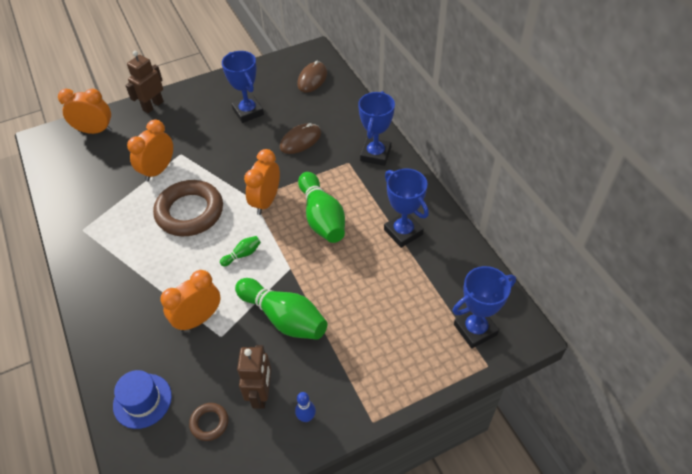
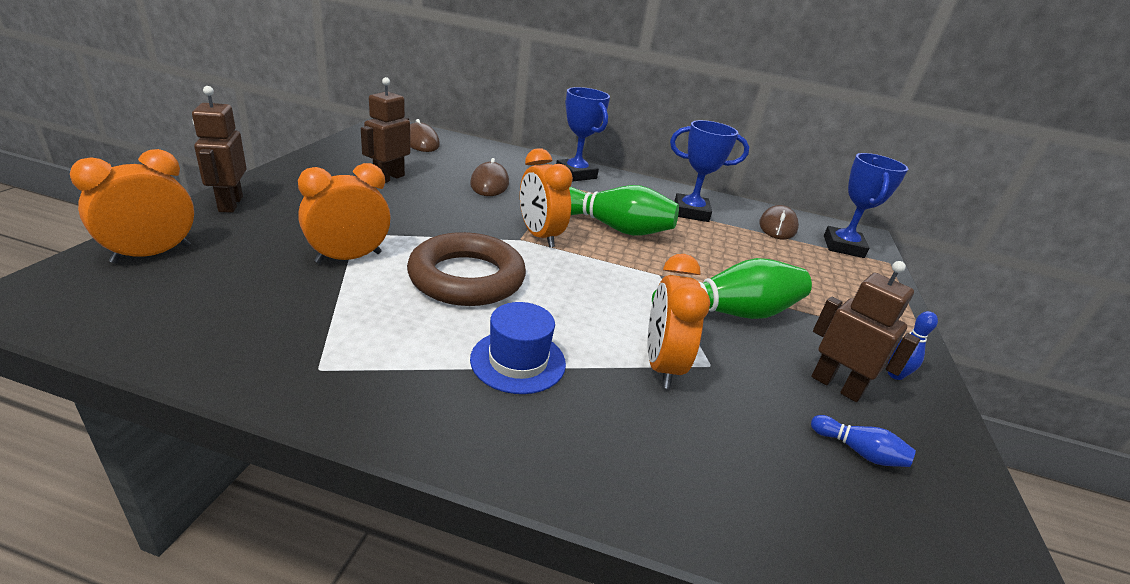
camera: 55 degrees left, 20 degrees down
(142, 401) = (767, 497): blue hat -> blue hat (518, 361)
(158, 170) = (349, 258): orange clock -> orange clock turned 75 degrees clockwise
(209, 423) = (858, 451): brown ring -> blue bowling pin
(242, 254) = (596, 286): green bowling pin -> none
(248, 112) = (389, 178): blue trophy -> brown robot
(454, 281) = (778, 226): none -> brown mouse

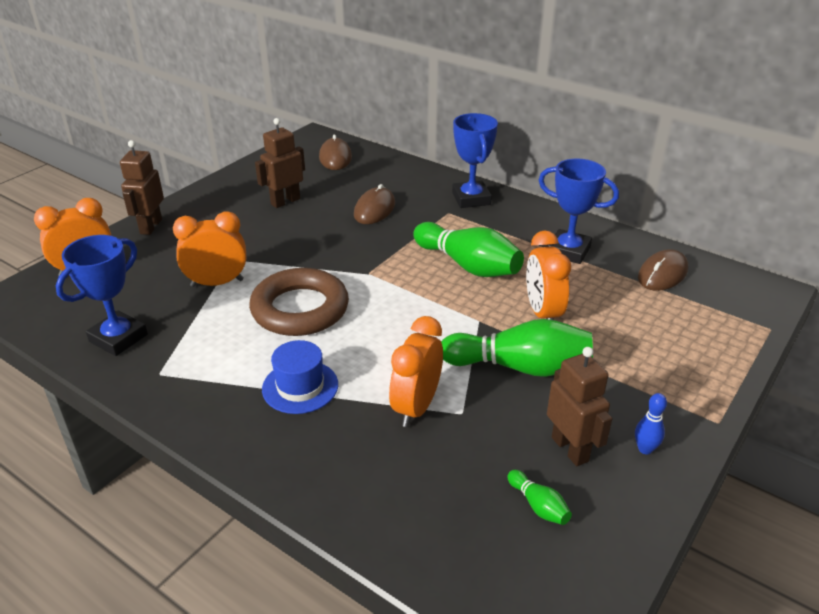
camera: 25 degrees right, 5 degrees up
(539, 236) = (388, 271): orange clock -> orange clock (542, 313)
(843, 247) = (726, 304): blue trophy -> blue trophy (118, 338)
(858, 451) = (538, 506): blue bowling pin -> green bowling pin

